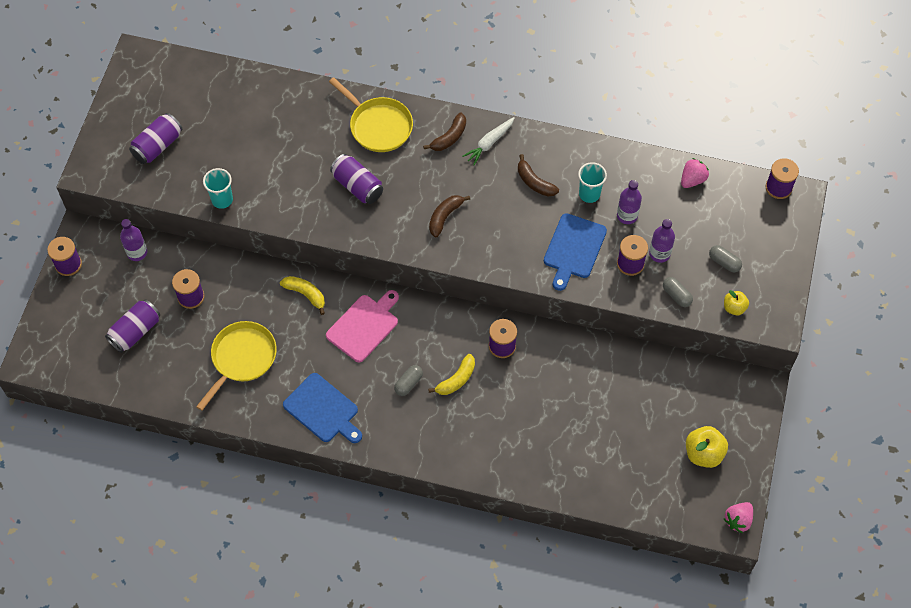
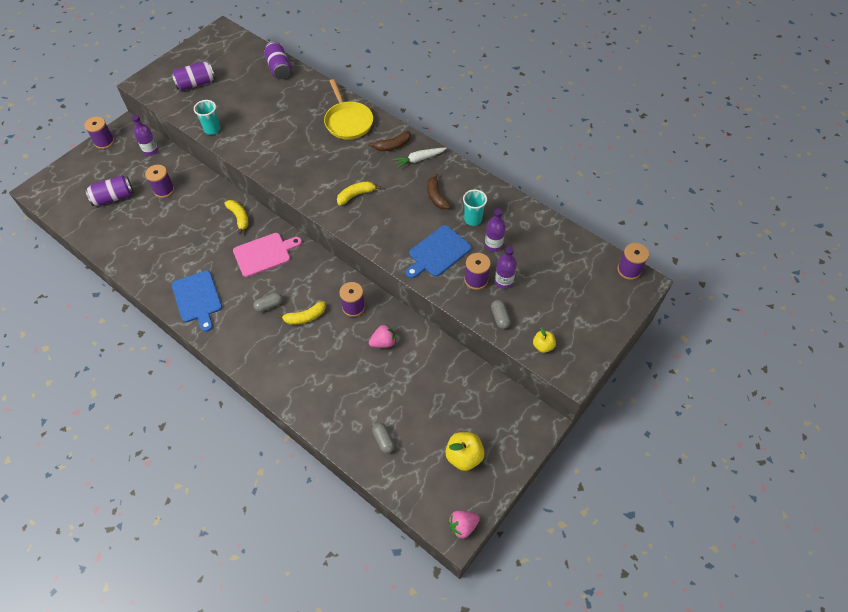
camera: 25 degrees right, 5 degrees down
(242, 358) = (168, 242): yellow pan -> none
(357, 186) = (308, 153): purple can -> purple can (279, 68)
(445, 217) = (356, 195): brown banana -> yellow banana
(692, 179) = (560, 238): pink strawberry -> pink strawberry (383, 342)
(724, 262) = (553, 308): grey capsule -> grey capsule (383, 440)

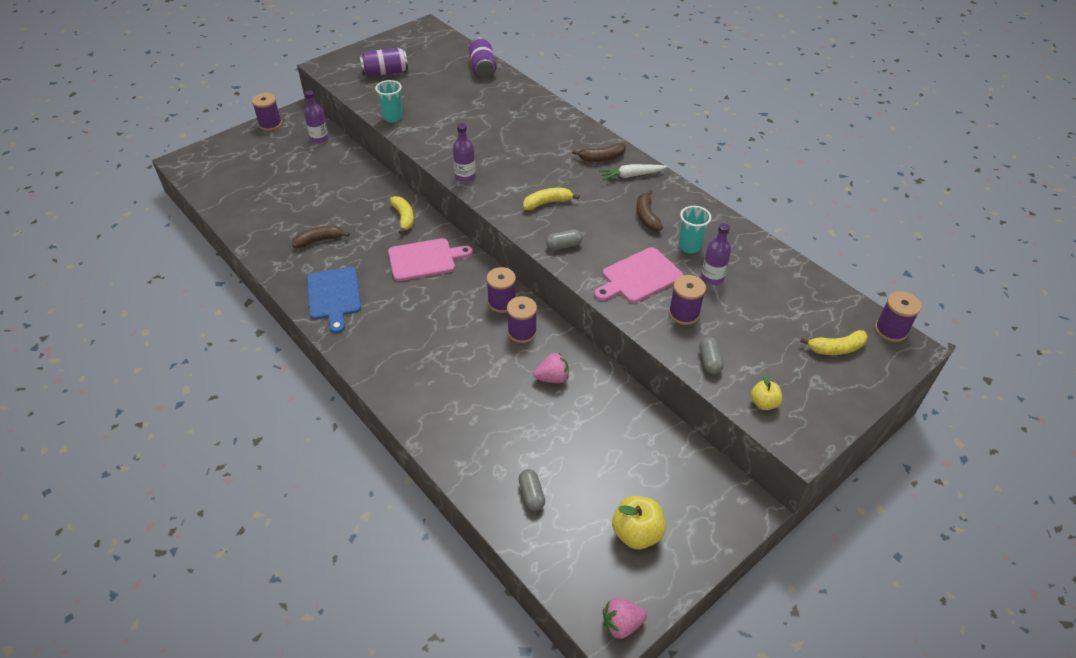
camera: 10 degrees right, 10 degrees down
(113, 198) = (265, 179): purple can -> none
(164, 190) = (324, 179): purple spool -> purple spool (502, 302)
(174, 249) = (319, 240): none -> brown banana
(269, 305) = (418, 315): grey capsule -> grey capsule (564, 246)
(305, 317) = (459, 335): yellow banana -> yellow banana (835, 348)
(348, 121) = (552, 128): yellow pan -> none
(438, 253) = (639, 277): blue cutting board -> pink cutting board
(503, 281) = (720, 320): purple bottle -> purple bottle (465, 177)

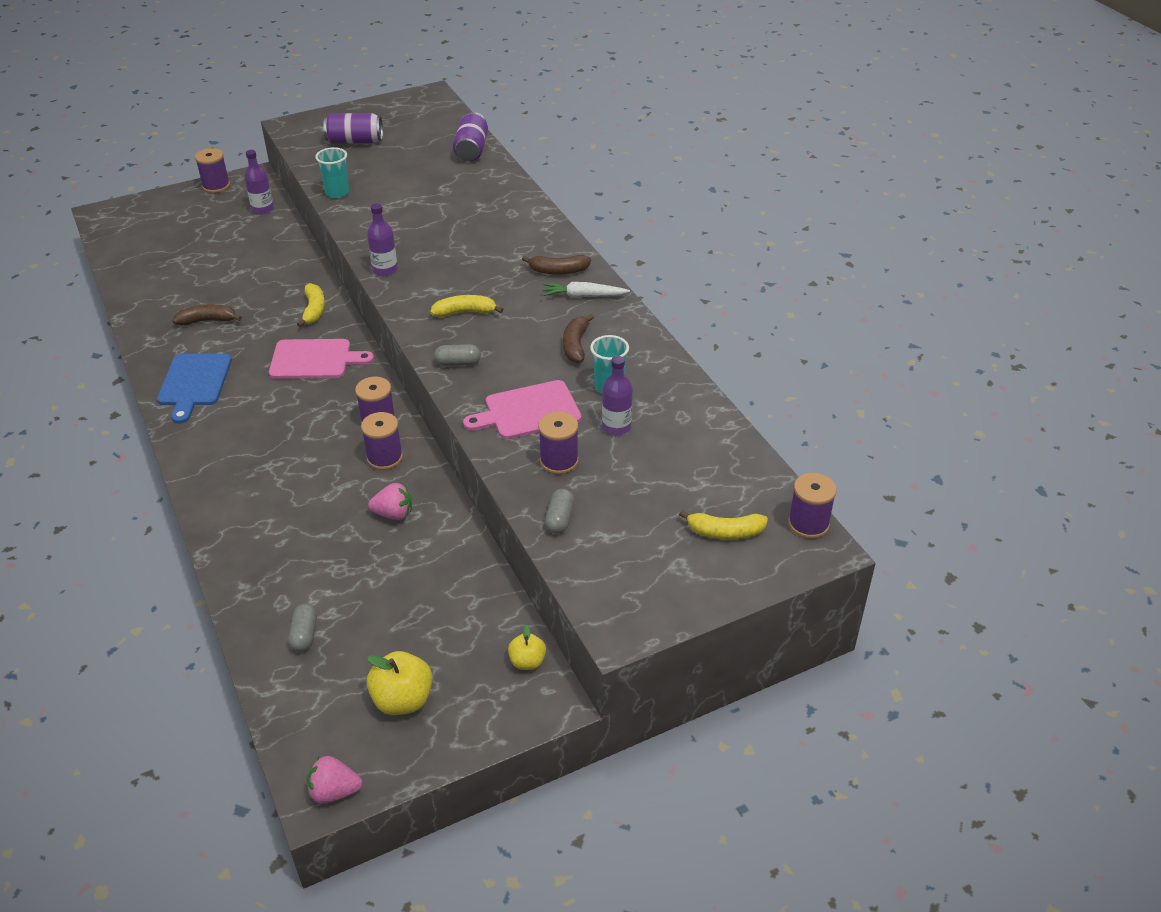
camera: 15 degrees right, 5 degrees down
(763, 403) = (598, 576): yellow apple -> yellow apple (527, 661)

